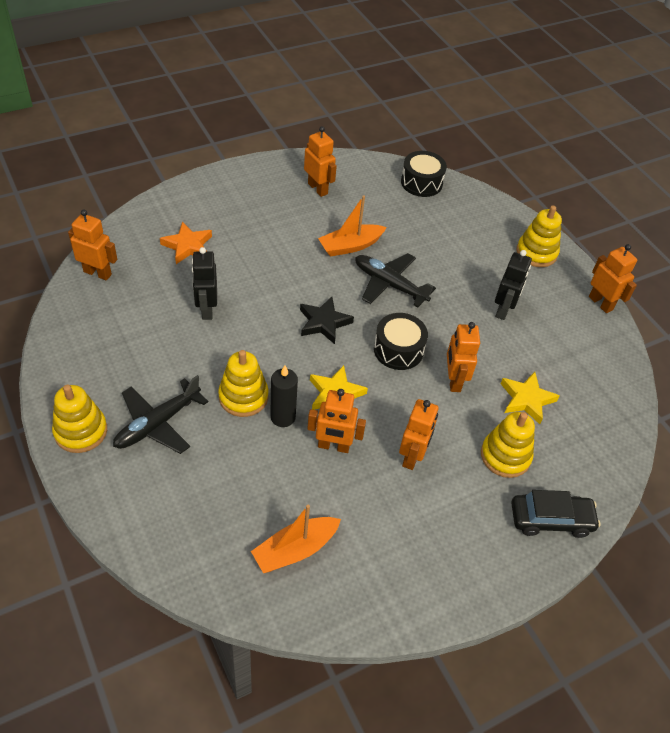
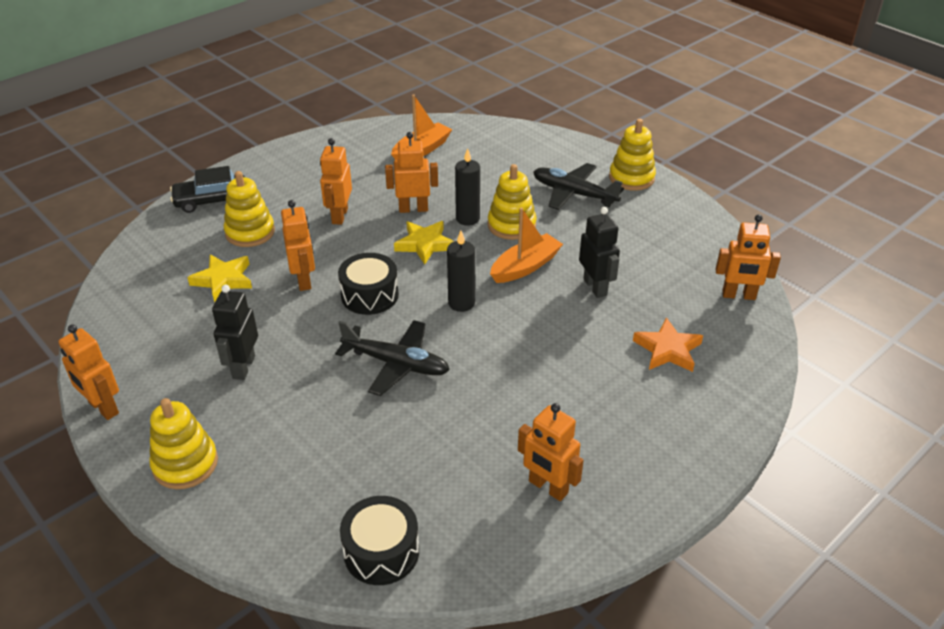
camera: 170 degrees right, 10 degrees down
(157, 424) = (573, 194): black plane -> black plane turned 90 degrees counterclockwise
(324, 322) = (461, 303): black star -> black candle
(350, 246) = (463, 403): orange boat -> orange boat (525, 267)

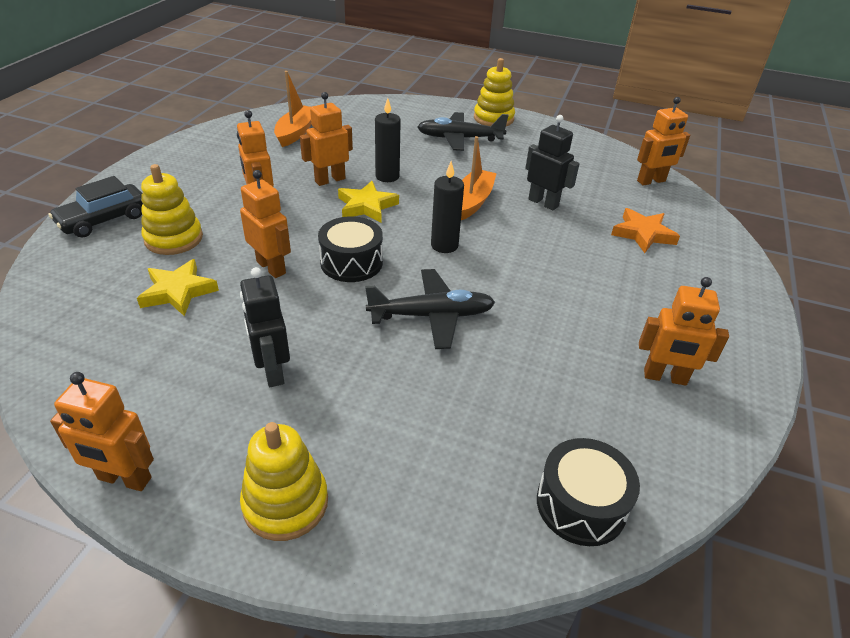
camera: 30 degrees left, 0 degrees up
(511, 225) = (430, 173): yellow stacking toy -> none

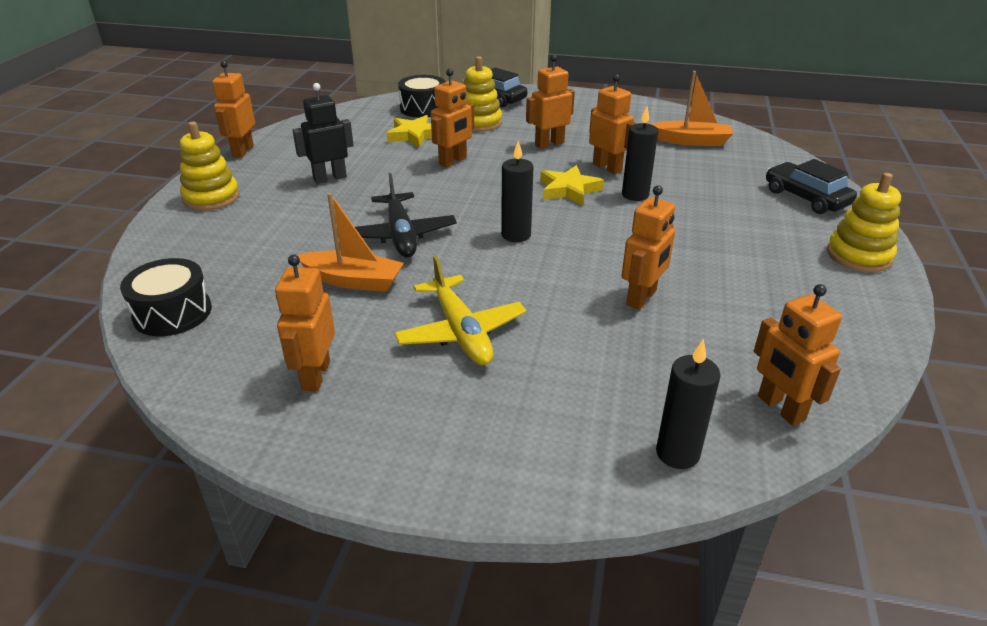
camera: 85 degrees right, 5 degrees down
(351, 262) = (470, 192): black drum -> black drum (423, 108)
(413, 114) = (806, 198): none -> black car
(459, 139) = (767, 232): black plane -> none
(472, 202) = (613, 247): orange boat -> orange boat (353, 280)
(543, 203) = (642, 298): black robot -> orange robot
(593, 290) = (461, 332): none -> yellow plane
(643, 234) = (606, 384): orange star -> none
(699, 221) = (677, 453): none -> black candle

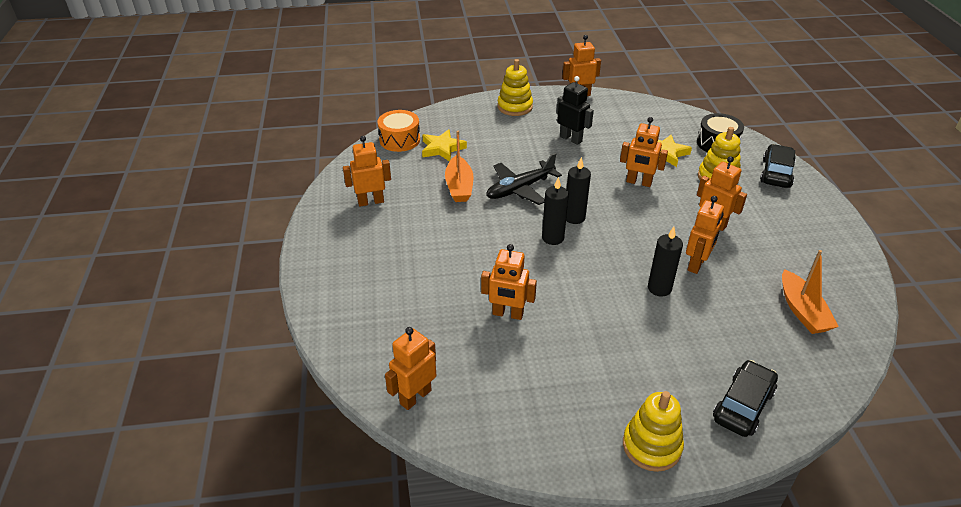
camera: 70 degrees right, 5 degrees up
(172, 313) = (399, 140): black drum -> orange drum
(461, 332) = (430, 241): yellow plane -> none
(569, 190) = (639, 250): yellow star -> yellow star (442, 148)
(677, 453) = (357, 351): black candle -> black candle (574, 217)

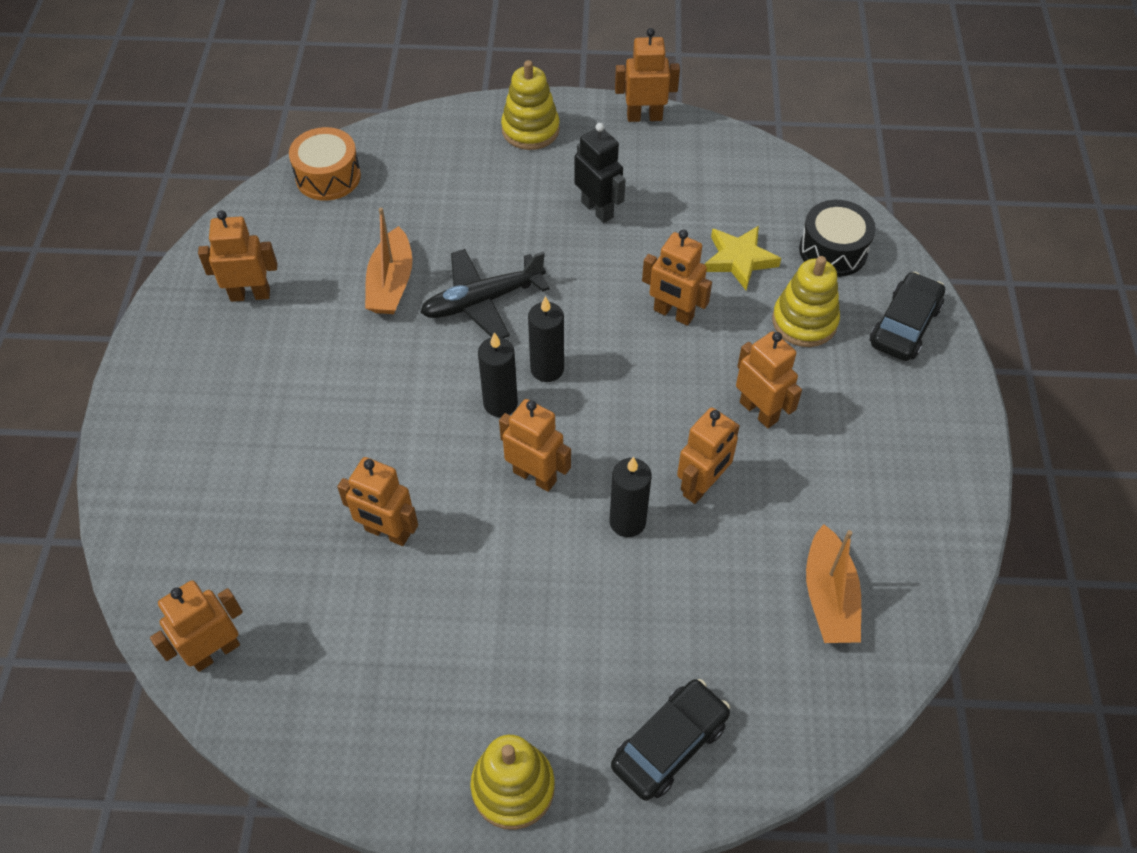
camera: 10 degrees right, 15 degrees up
(442, 148) = (388, 203): yellow star -> none
(590, 272) = (535, 476): none -> orange robot

